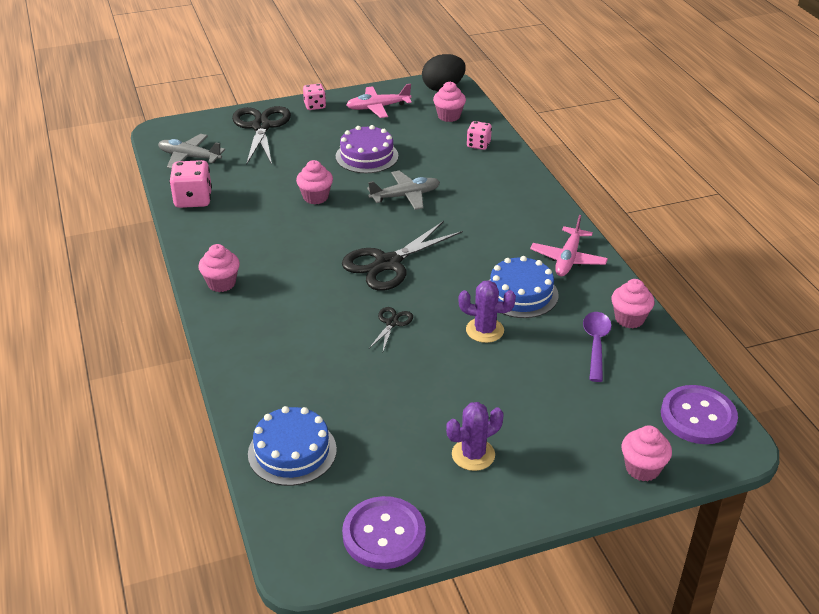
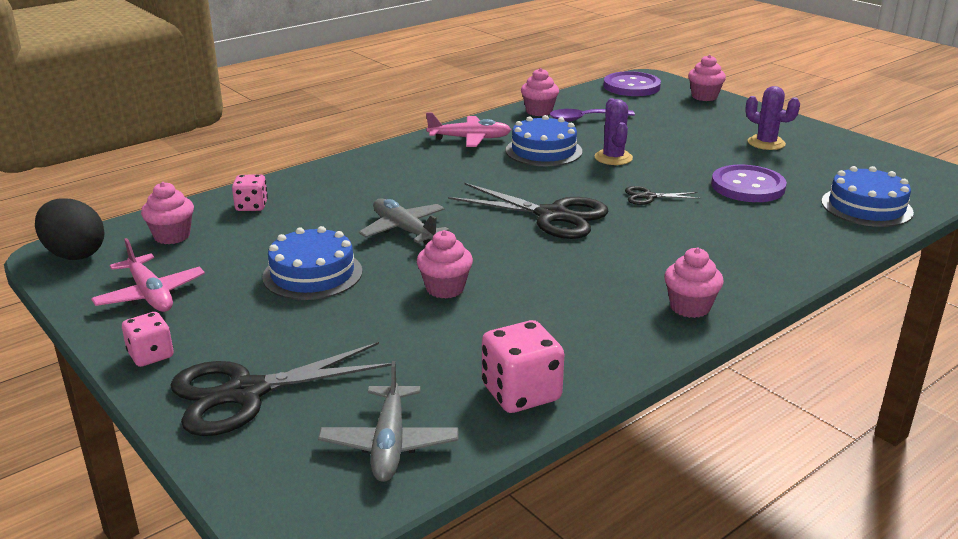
camera: 110 degrees left, 10 degrees down
(367, 156) = (312, 274): purple cake -> blue cake
(384, 534) = (885, 159): purple button -> purple button (747, 186)

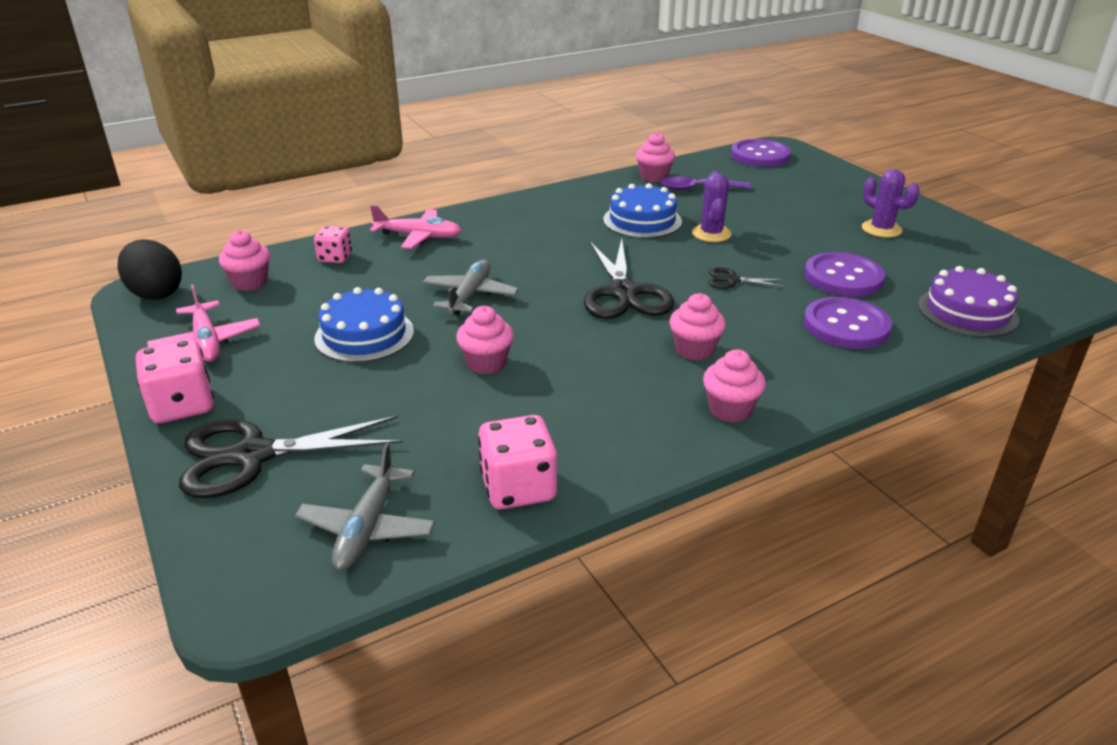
camera: 10 degrees right, 5 degrees up
(151, 355) = (182, 405): pink dice -> pink dice, size x1.59
(404, 230) = (470, 295): grey plane -> grey plane turned 45 degrees clockwise
(470, 139) = (573, 202): pink plane -> pink plane (419, 236)
(552, 215) = (624, 293): black scissors -> black scissors turned 45 degrees clockwise
(704, 97) = (833, 172): pink cupcake -> pink cupcake (694, 350)
(766, 227) = (846, 326): none -> purple button
(866, 207) = (967, 312): blue cake -> purple cake

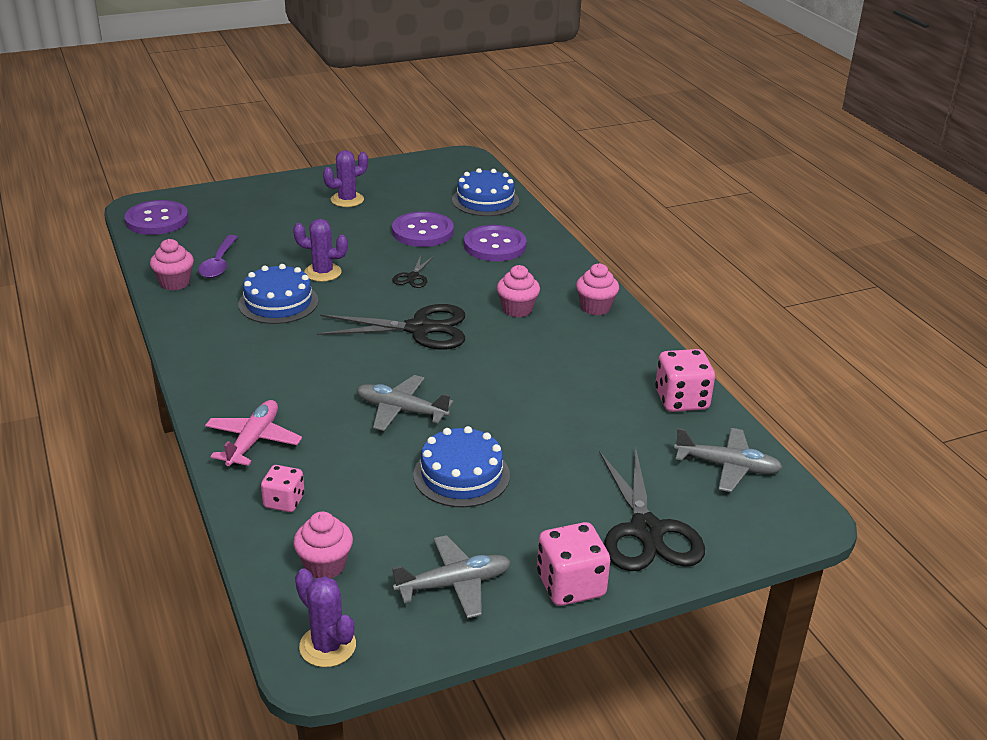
camera: 85 degrees left, 0 degrees up
(156, 293) = (327, 646): black egg -> purple cactus
(206, 342) = (454, 584): pink plane -> grey plane
(486, 363) = (522, 406): pink cupcake -> none
(967, 312) = (485, 200): purple cake -> blue cake

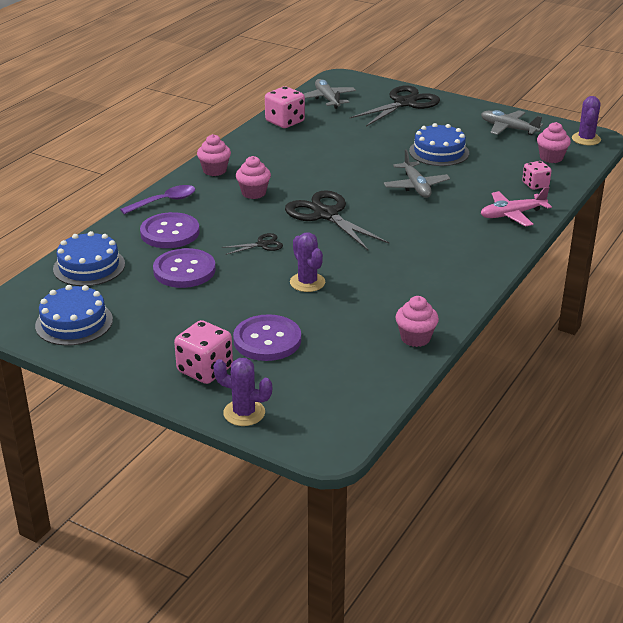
camera: 125 degrees left, 0 degrees up
(157, 220) = (338, 415): purple button -> purple button (267, 340)
(219, 264) = (360, 335): purple spoon -> purple spoon (164, 201)
(278, 302) = (373, 279): blue cake -> blue cake (74, 322)
(347, 200) = (168, 333): purple cactus -> purple cactus (244, 413)
(570, 585) = (465, 107): pink dice -> pink dice (205, 370)

